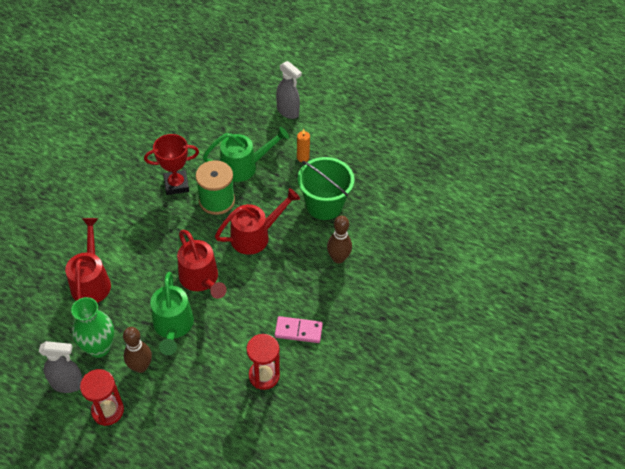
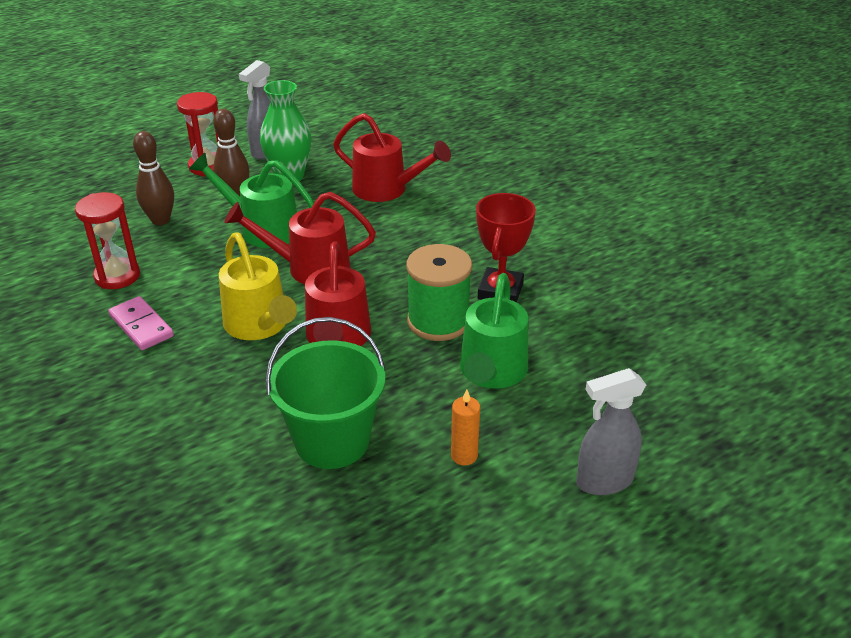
camera: 120 degrees right, 15 degrees down
(265, 275) = (259, 326): none -> yellow watering can
(298, 331) = (141, 326): pink domino -> pink domino turned 75 degrees counterclockwise
(338, 258) = (212, 414): brown bowling pin -> brown bowling pin (160, 220)

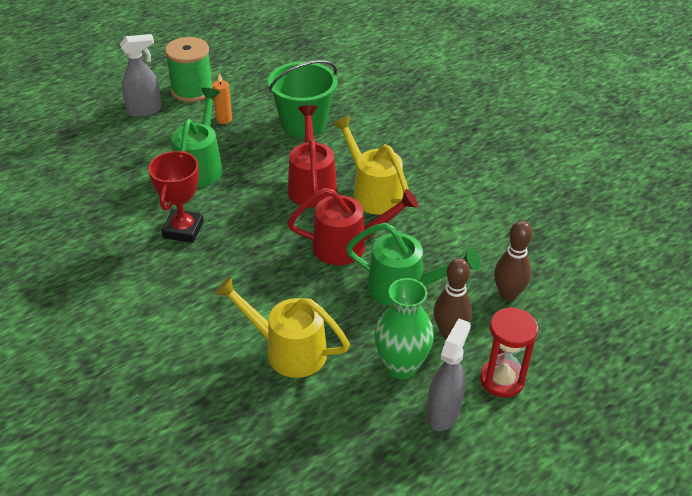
camera: 175 degrees right, 5 degrees up
(117, 276) = (508, 230): red hourglass -> none
(141, 326) = (461, 189): pink domino -> none
(387, 190) = (287, 350): red watering can -> yellow watering can
(438, 321) = (236, 202): green spool -> green spool (192, 90)

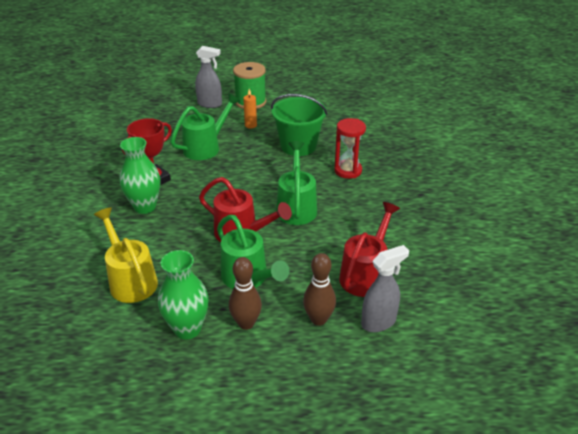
camera: 35 degrees right, 5 degrees down
(209, 265) = (145, 207): none -> green vase
(312, 185) = (261, 185): red watering can -> red watering can (366, 274)
(372, 193) = (296, 207): yellow watering can -> green watering can
(443, 413) = (180, 376): grey spray bottle -> grey spray bottle (379, 322)
(502, 380) = (246, 377): red hourglass -> red hourglass (348, 171)

